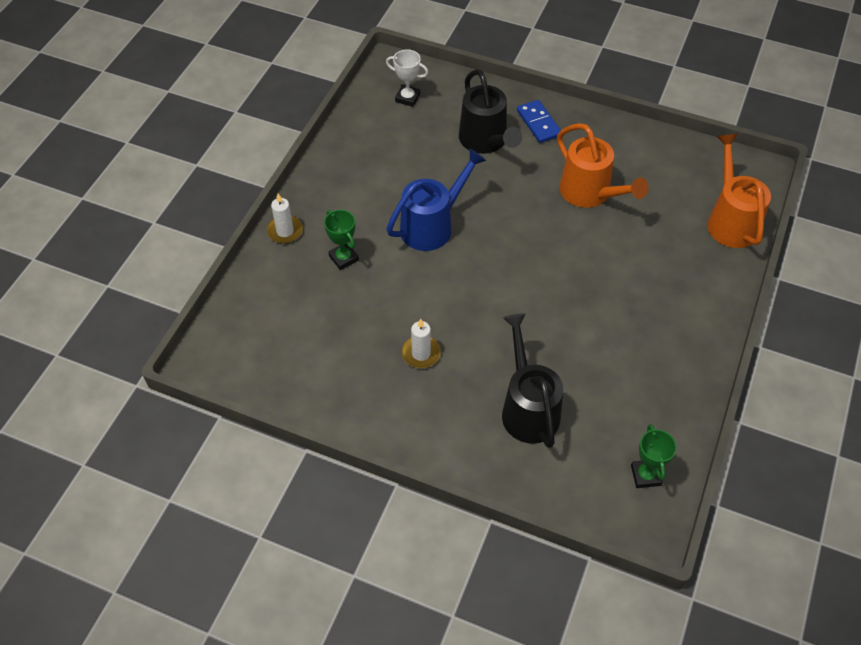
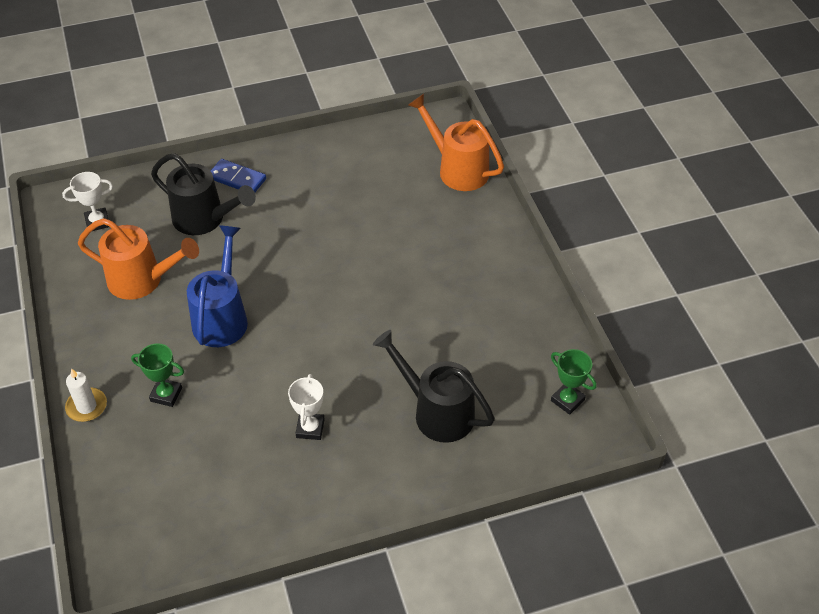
camera: 40 degrees left, 5 degrees down
(421, 353) = (310, 428): white candle -> white trophy
(590, 194) = (333, 211): orange watering can -> orange watering can (143, 280)

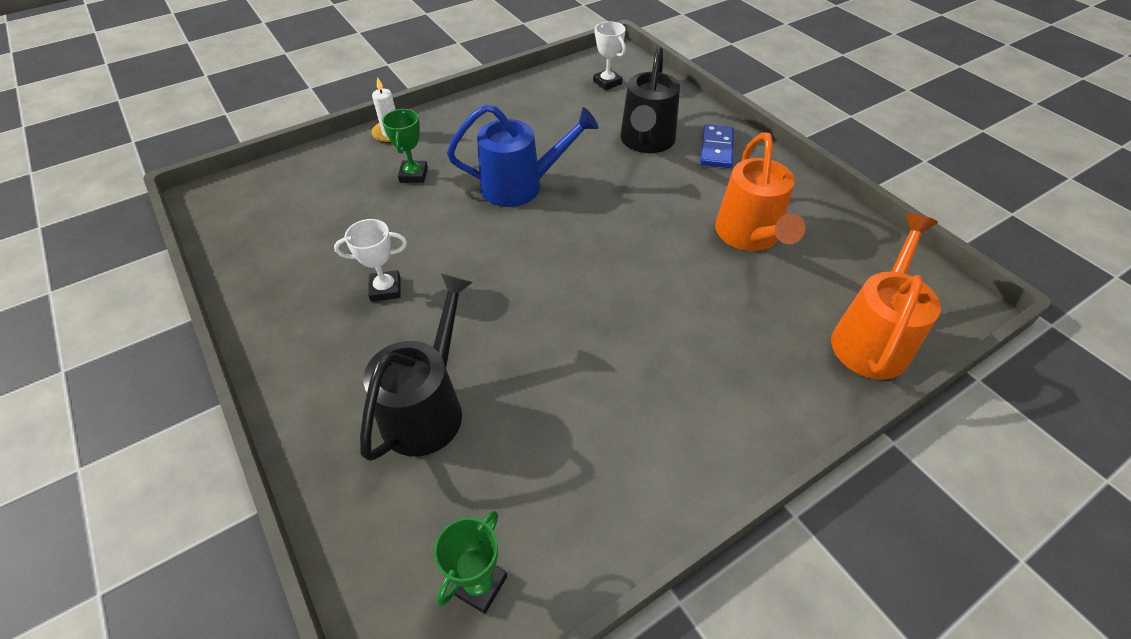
camera: 75 degrees right, 0 degrees up
(143, 280) = (548, 125): orange watering can -> orange watering can (750, 236)

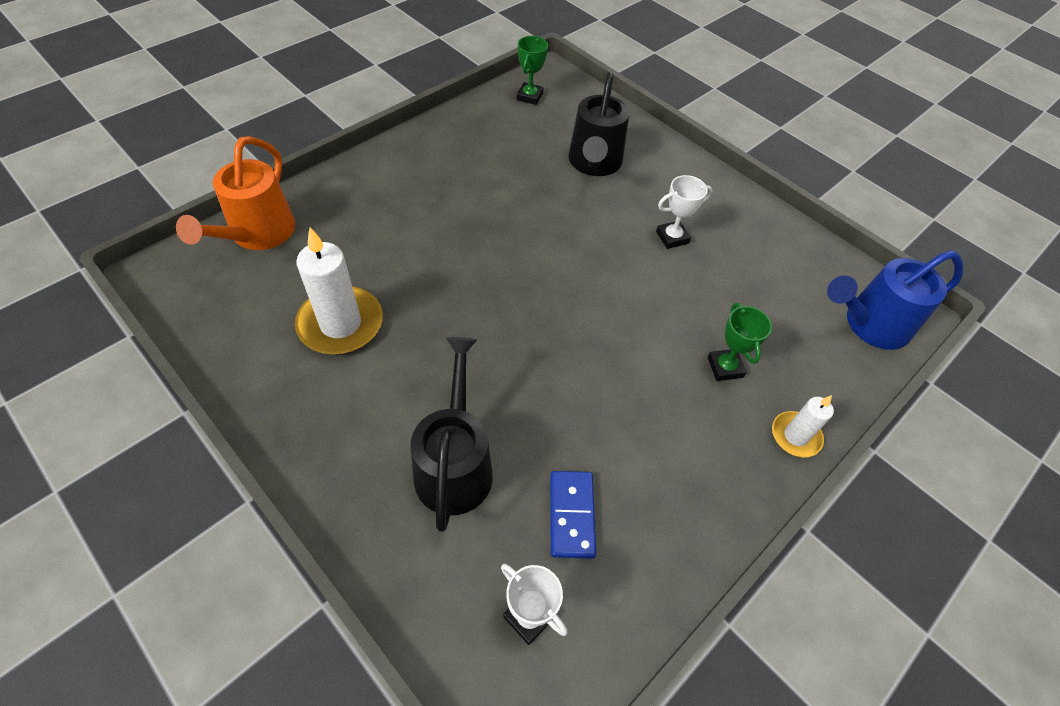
camera: 165 degrees right, 5 degrees up
(521, 186) = (597, 365): blue watering can -> blue watering can (869, 325)
(716, 148) = (357, 463): blue domino -> blue domino (572, 515)
(750, 236) = (340, 324): orange watering can -> white candle

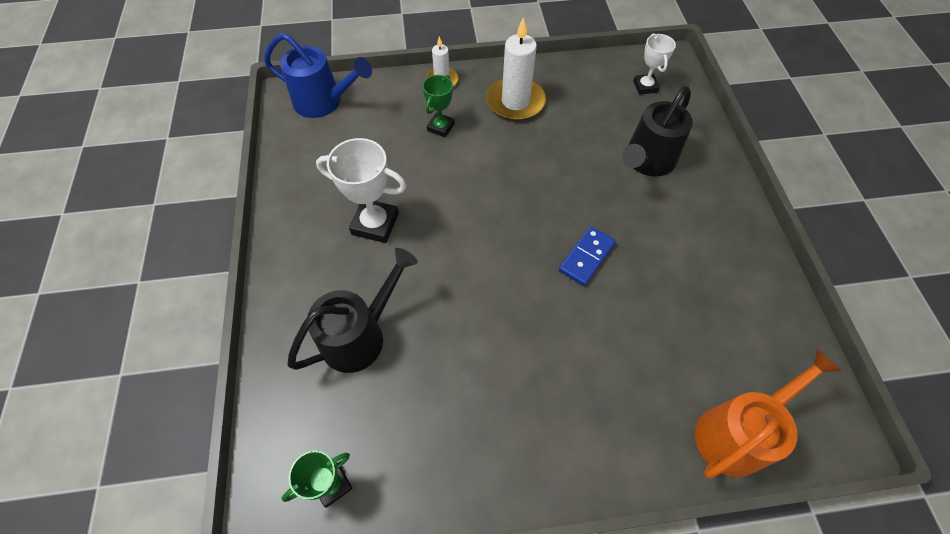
camera: 140 degrees left, 5 degrees up
(340, 324) = (685, 291): white candle -> white candle (515, 102)
(572, 515) = (595, 109): blue domino -> blue domino (586, 257)
(672, 237) = (375, 224): white trophy -> white trophy, size x1.60

